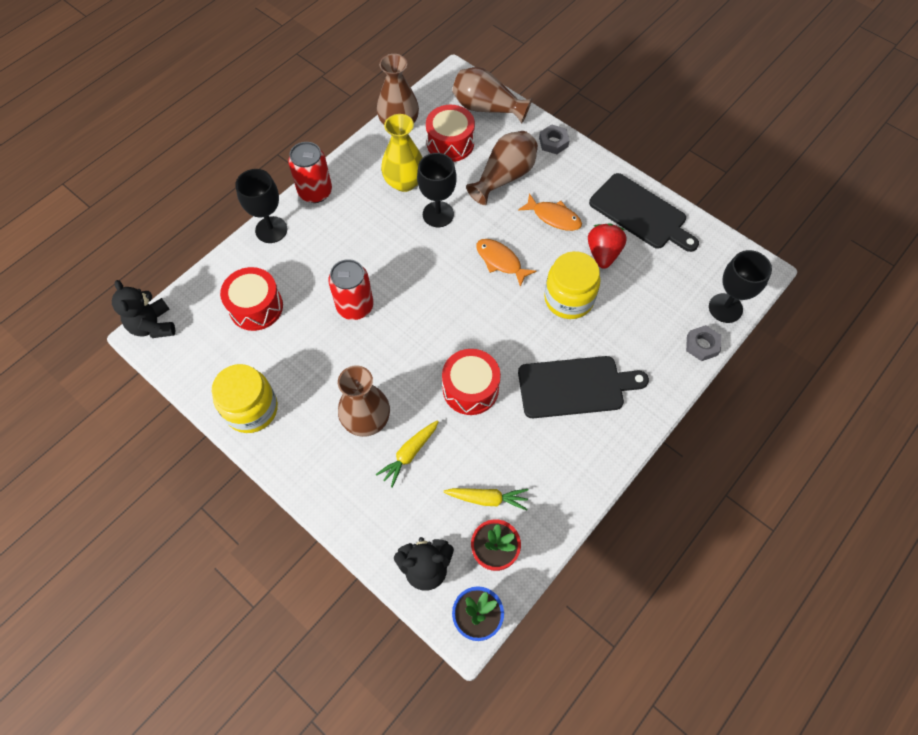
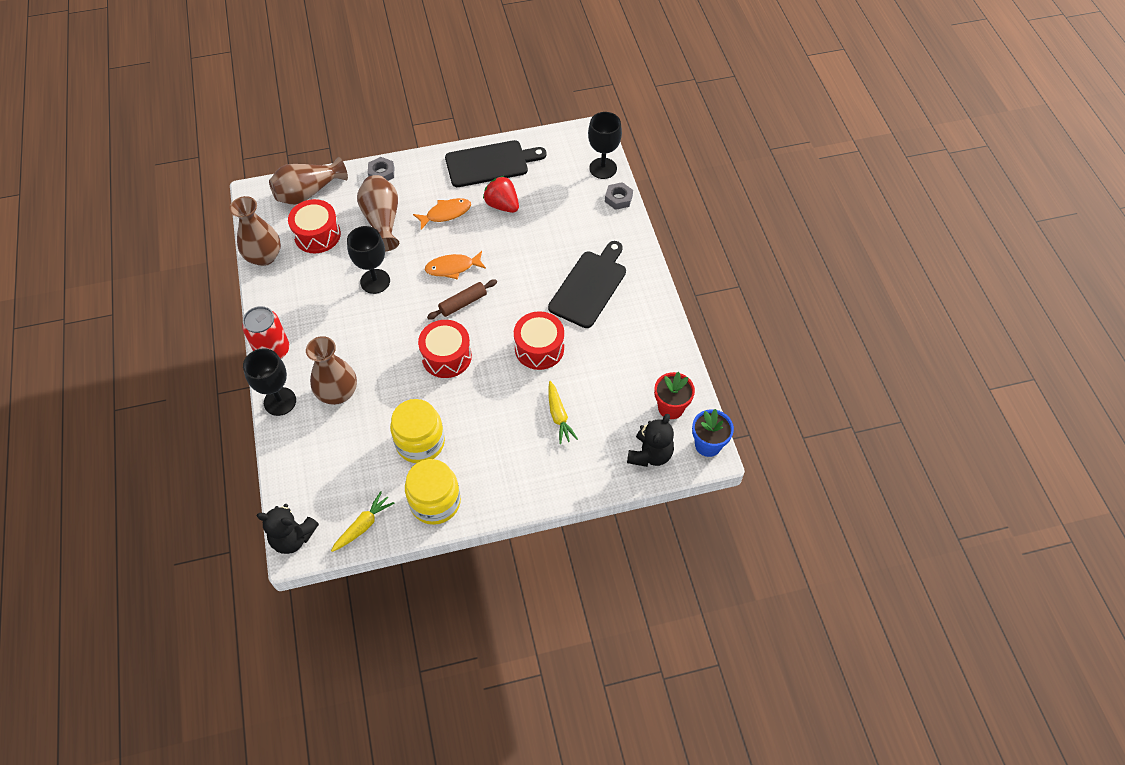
camera: 55 degrees left, 5 degrees down
(256, 307) = (344, 451): red drum -> red drum (446, 356)
(355, 306) = (406, 382): red can -> none
(366, 420) = (509, 428): brown vase -> brown vase (338, 393)
(404, 182) = (324, 285): yellow vase -> none
(469, 294) = (463, 303): none -> brown rolling pin
(487, 499) = (629, 388): yellow carrot -> yellow carrot (363, 525)
(568, 299) = (520, 247): yellow jar -> yellow jar (420, 442)

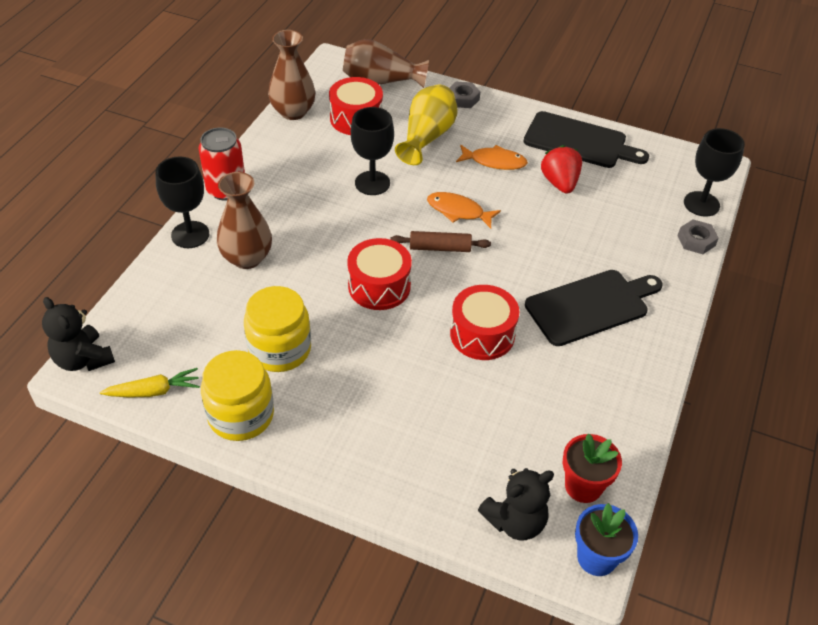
camera: 35 degrees right, 10 degrees down
(382, 221) = (427, 137): brown vase -> yellow vase
(559, 416) = (444, 413): yellow carrot -> none

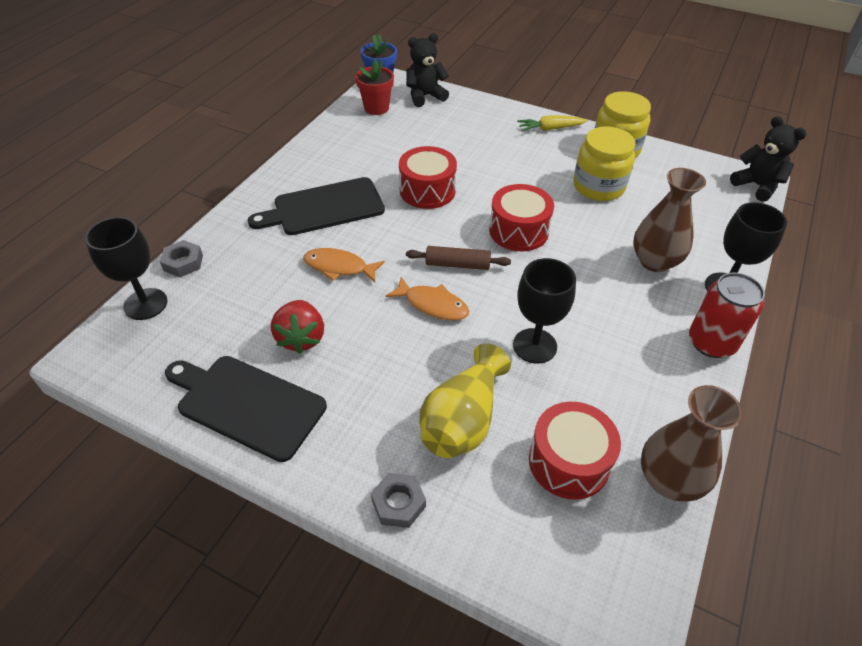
camera: 175 degrees left, 0 degrees up
(154, 391) = (687, 164): yellow carrot -> yellow carrot (550, 129)
(380, 82) = (537, 553): brown vase -> none
(494, 161) = (375, 373): orange fish -> orange fish (339, 267)

